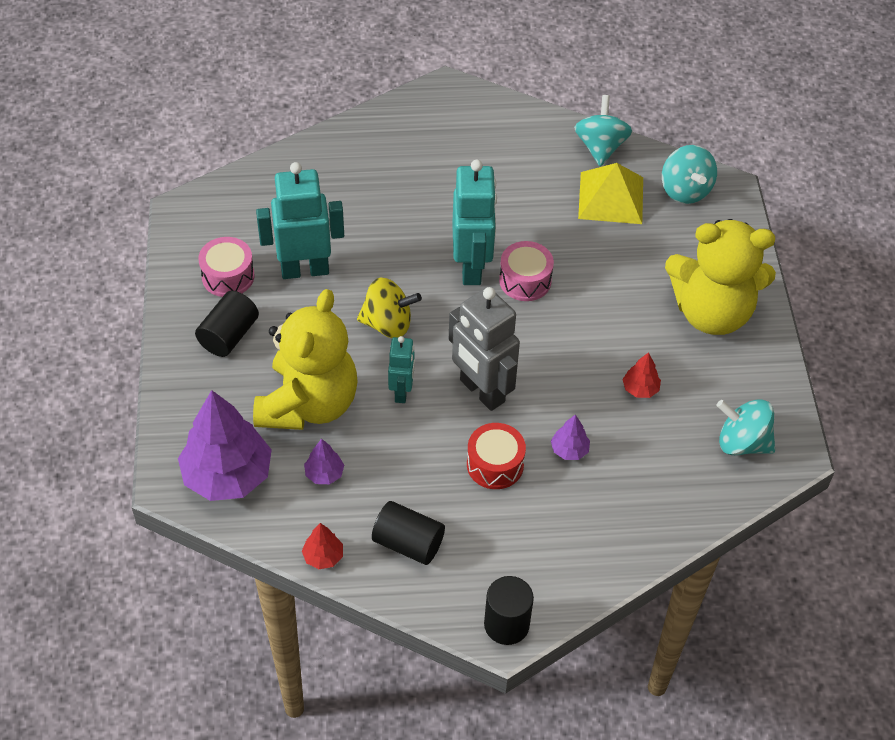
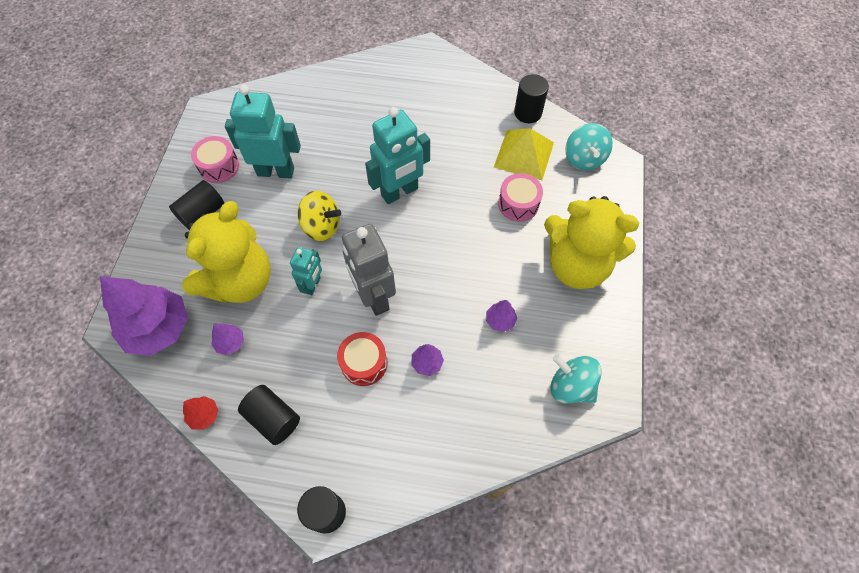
camera: 15 degrees right, 10 degrees up
(472, 267) = (400, 192): turquoise robot -> turquoise robot turned 45 degrees clockwise
(525, 280) = (437, 210): pink drum -> pink drum (518, 204)
(600, 147) = (528, 113): turquoise spinning top -> black cylinder
(640, 389) = (500, 320): red tree -> purple tree

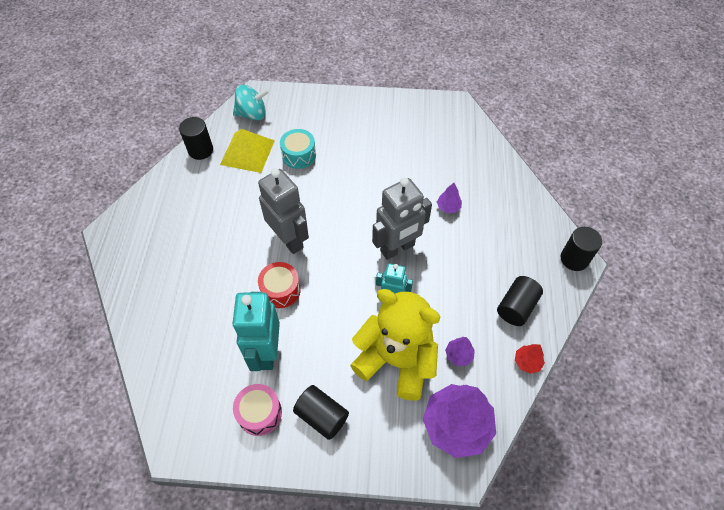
camera: 95 degrees left, 5 degrees down
(321, 226) = (330, 299): yellow spinning top -> none
(364, 363) = (457, 249): red drum -> red drum (281, 290)
(400, 192) = (289, 239): turquoise robot -> grey robot
(500, 320) = (405, 164): purple tree -> none
(518, 204) = (299, 155): pink drum -> turquoise drum
(571, 386) = (448, 124): turquoise spinning top -> none
(576, 265) = (353, 120): yellow teddy bear -> none

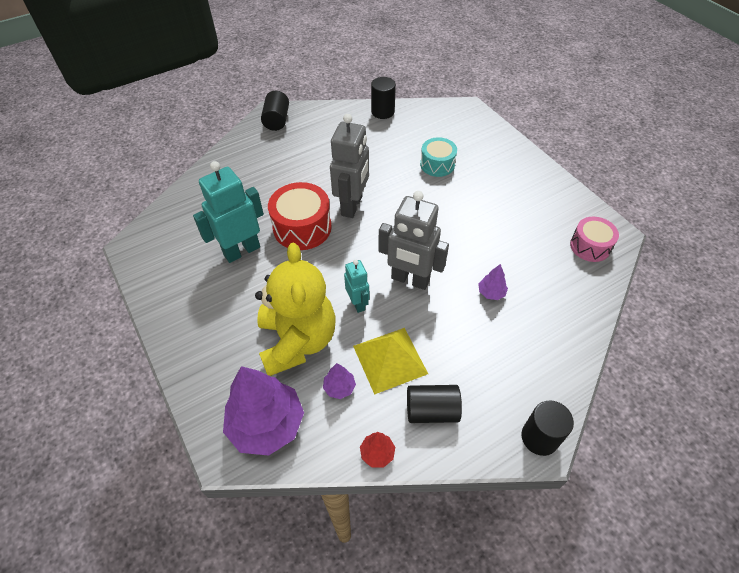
camera: 55 degrees right, 5 degrees down
(247, 152) = (408, 135): yellow pyramid -> yellow pyramid (390, 359)
(252, 114) = (446, 117): turquoise spinning top -> none
(259, 413) = (188, 277): pink drum -> pink drum (590, 246)
(281, 290) = (302, 227): red drum -> red drum, size x1.54
(322, 416) = (211, 318): black cylinder -> black cylinder (277, 120)

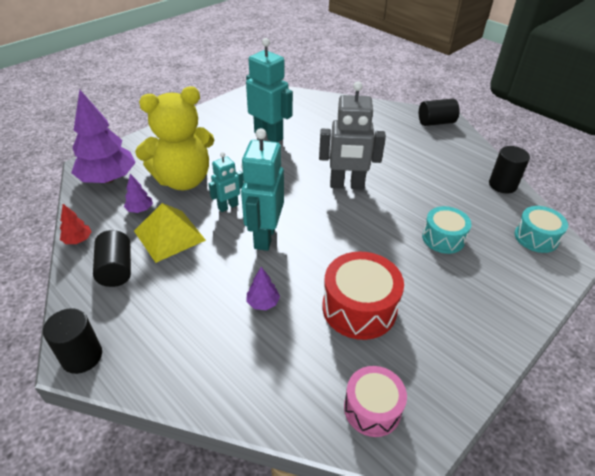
camera: 75 degrees right, 10 degrees down
(302, 227) = (306, 161): red drum -> red drum (359, 308)
(410, 280) = (264, 237): grey robot -> turquoise robot
(447, 117) = (536, 237): none -> turquoise drum

